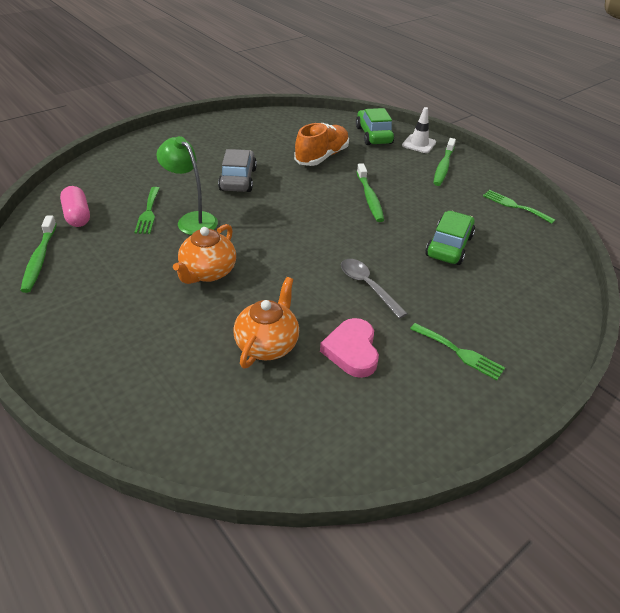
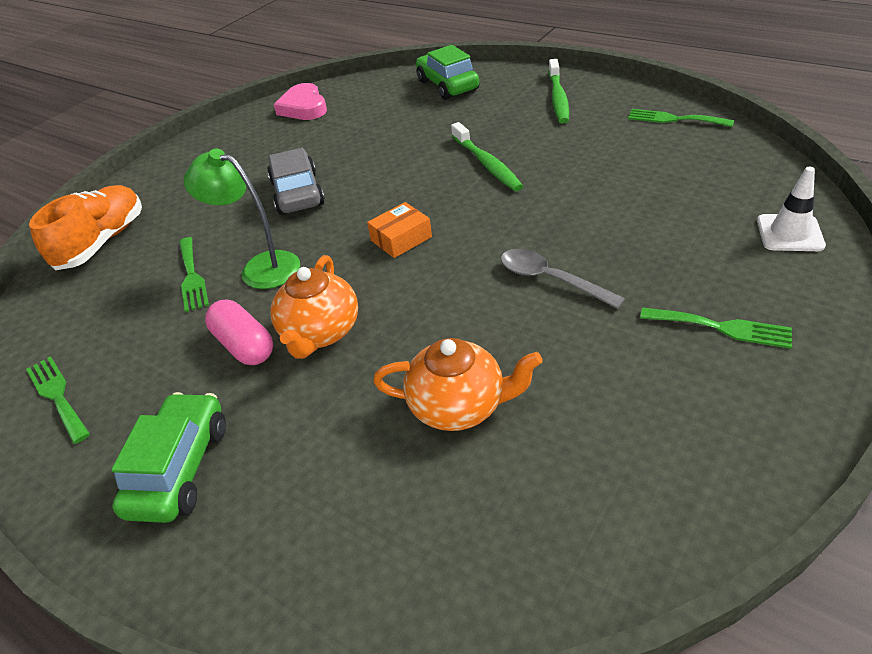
camera: 10 degrees left, 0 degrees up
(40, 259) = (57, 396): green toothbrush -> green fork
(77, 216) = (87, 314): pink capsule -> pink capsule (244, 345)
(267, 344) = (459, 406): orange teapot -> orange teapot turned 90 degrees clockwise
(287, 229) = (401, 239): none -> orange box
(322, 157) = (395, 131): orange shoe -> orange shoe (102, 242)
(352, 351) = (580, 375): pink heart -> pink heart (304, 107)
(419, 144) = (511, 79): white traffic cone -> white traffic cone (789, 233)
(448, 246) = (624, 194): green car -> green car (179, 468)

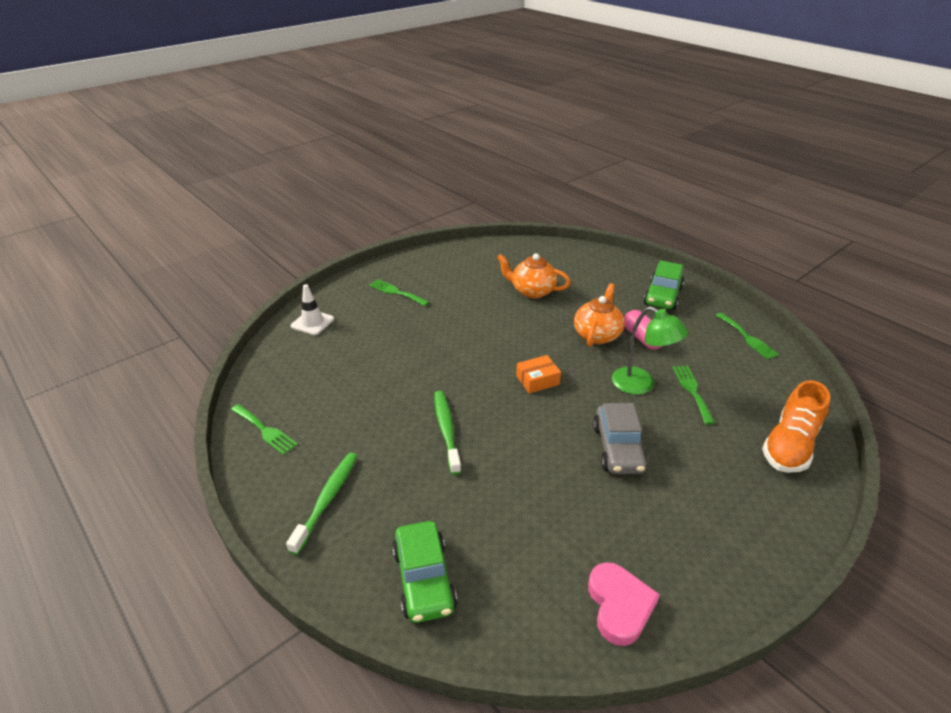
camera: 170 degrees left, 5 degrees down
(551, 279) = (458, 331): grey spoon -> none

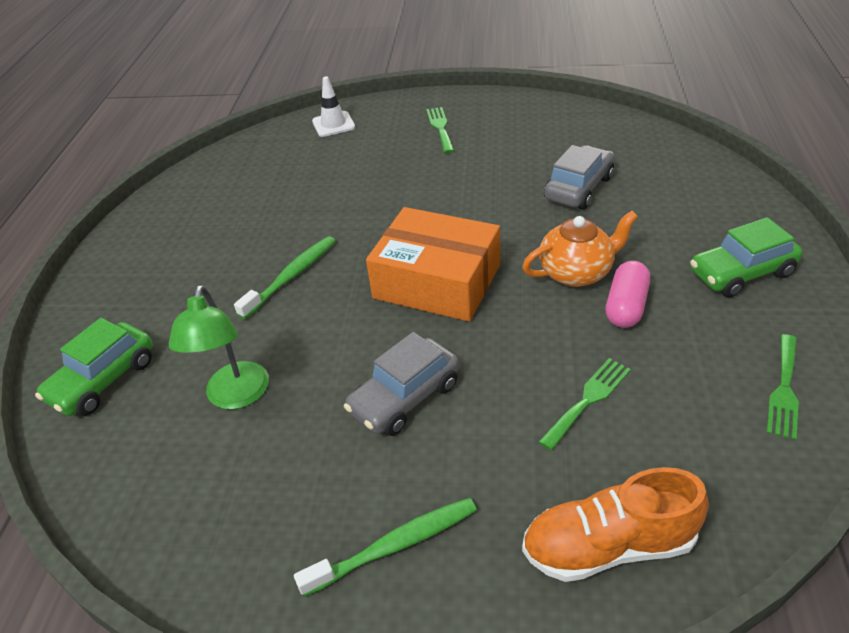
camera: 50 degrees right, 5 degrees up
(265, 430) = (180, 196): green fork -> none
(327, 500) = (139, 274): green toothbrush -> green toothbrush (394, 546)
(532, 291) = (578, 188): orange teapot -> grey car
(537, 380) = (437, 281): orange box -> orange box, size x2.25
(619, 606) = (182, 525): pink heart -> none
(641, 385) = (536, 354): green lamp -> green lamp (236, 396)

